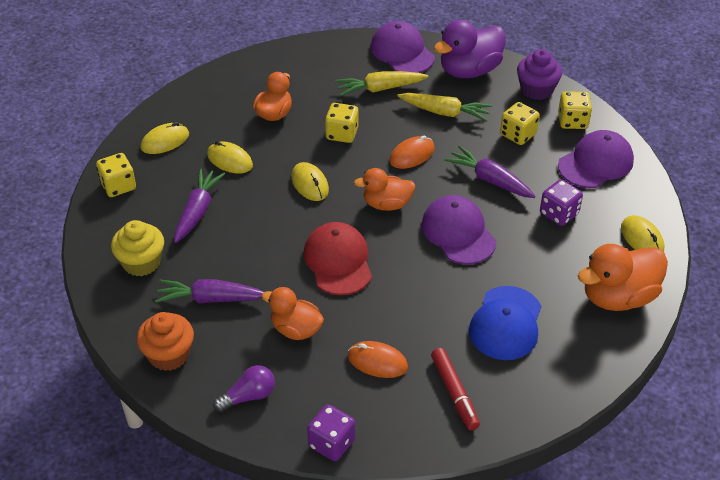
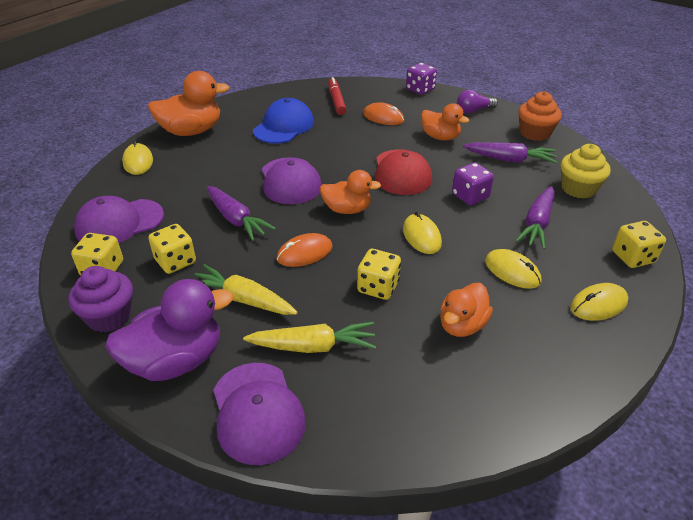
camera: 170 degrees left, 5 degrees down
(559, 214) = (192, 185): purple dice -> purple dice (470, 196)

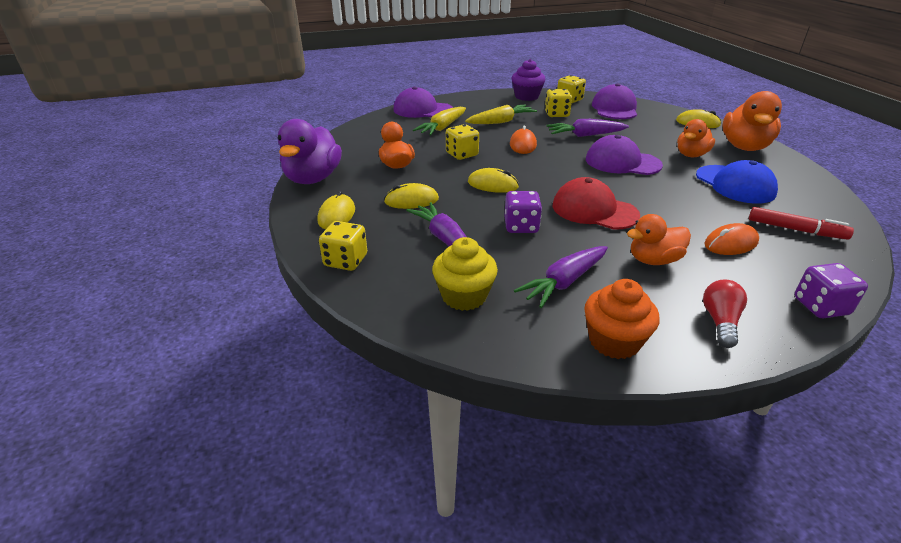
camera: 125 degrees right, 5 degrees down
(176, 360) = (477, 103): purple duck -> purple duck (313, 178)
(347, 209) = (558, 170): orange duck -> orange duck (691, 155)
(473, 110) = (720, 322): purple light bulb -> red light bulb

